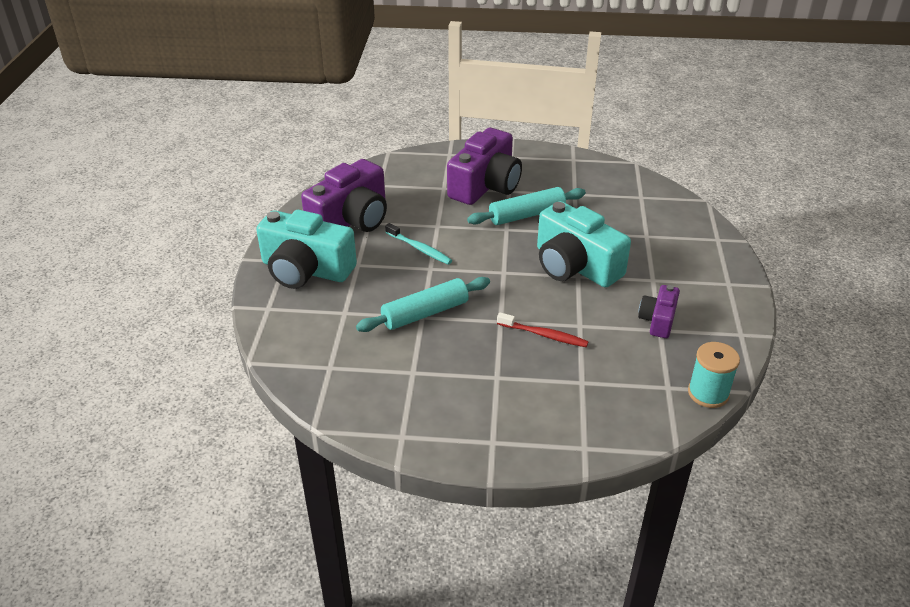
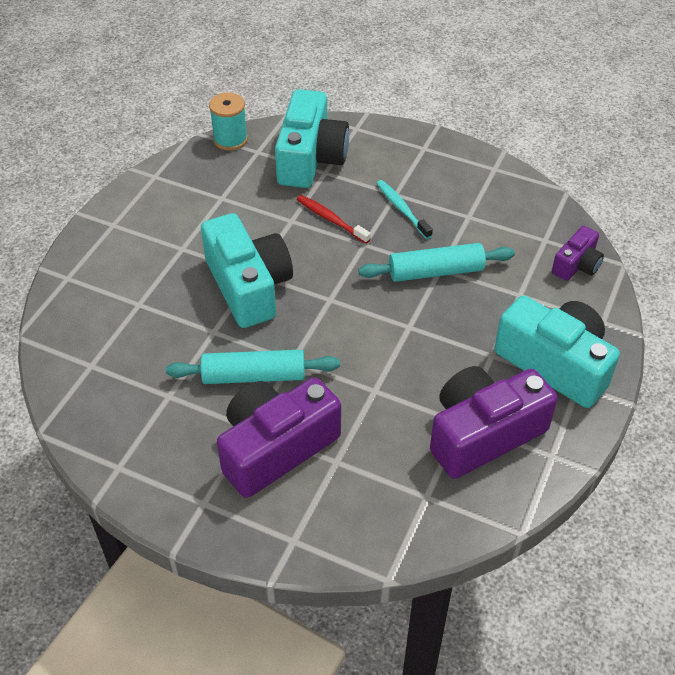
camera: 160 degrees left, 10 degrees up
(419, 248) = (411, 358): turquoise toothbrush -> turquoise toothbrush (402, 209)
(608, 394) = (310, 158): none -> turquoise camera
(658, 320) = (215, 206): purple camera -> purple camera (576, 265)

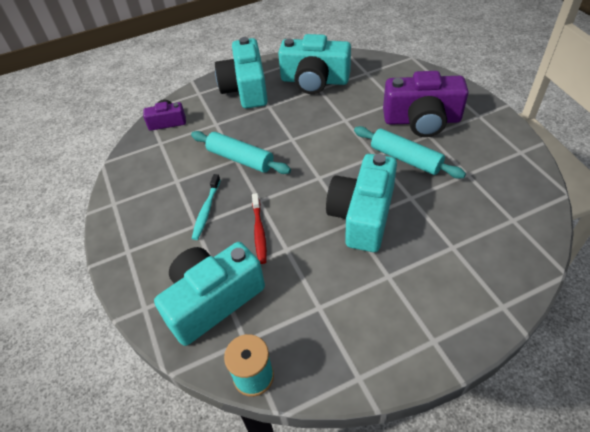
camera: 135 degrees left, 0 degrees up
(483, 433) = (314, 80): purple camera -> turquoise camera

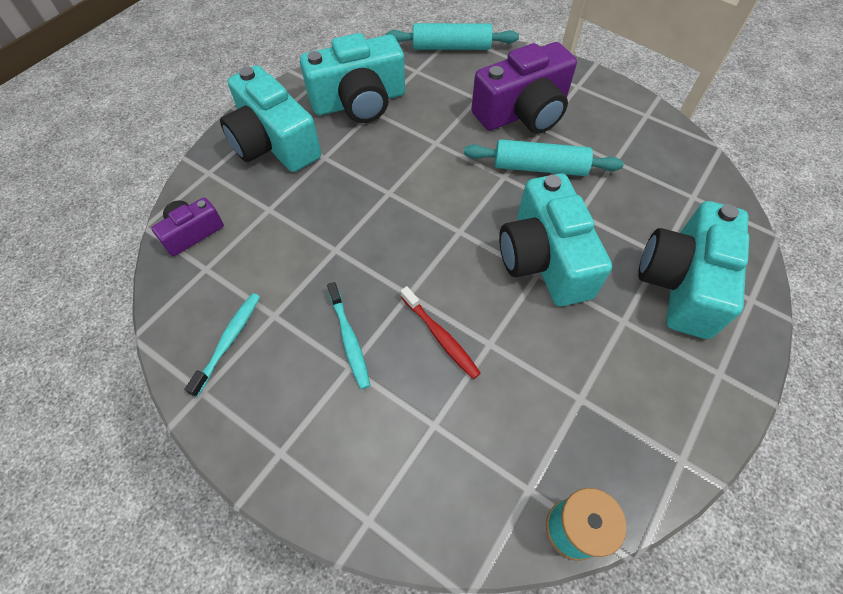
camera: 35 degrees left, 10 degrees up
(144, 184) = (228, 341): none -> turquoise toothbrush
(212, 300) = (451, 459): turquoise camera -> turquoise camera (681, 283)
(240, 159) = (341, 246): turquoise rolling pin -> turquoise rolling pin (451, 47)

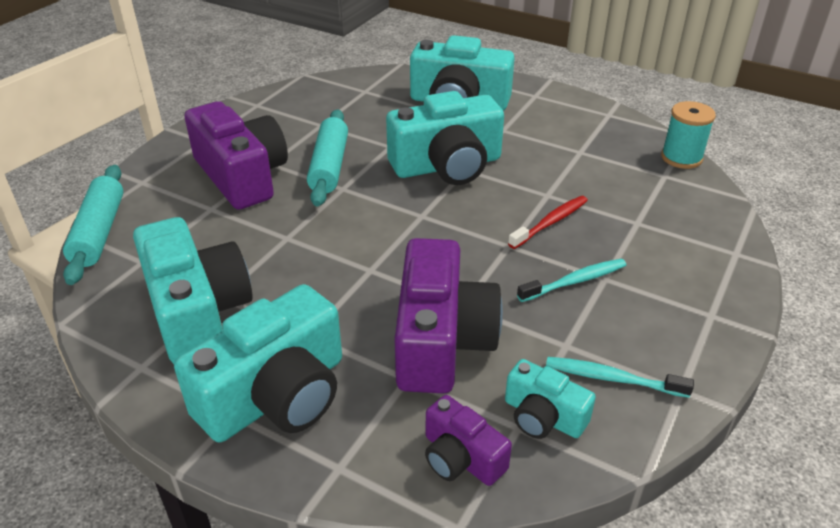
camera: 95 degrees left, 20 degrees down
(208, 285) = (543, 416): none -> turquoise camera
(300, 231) = (441, 340): none -> purple camera

